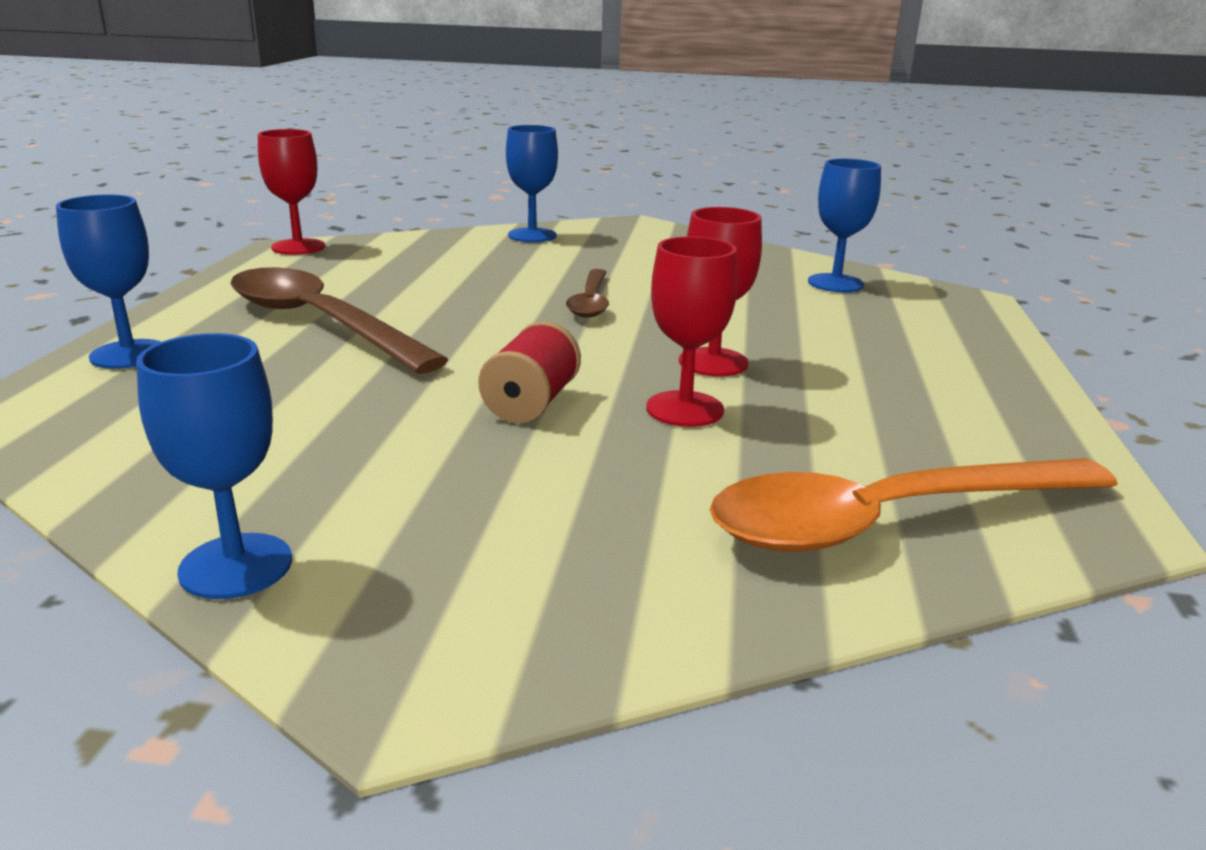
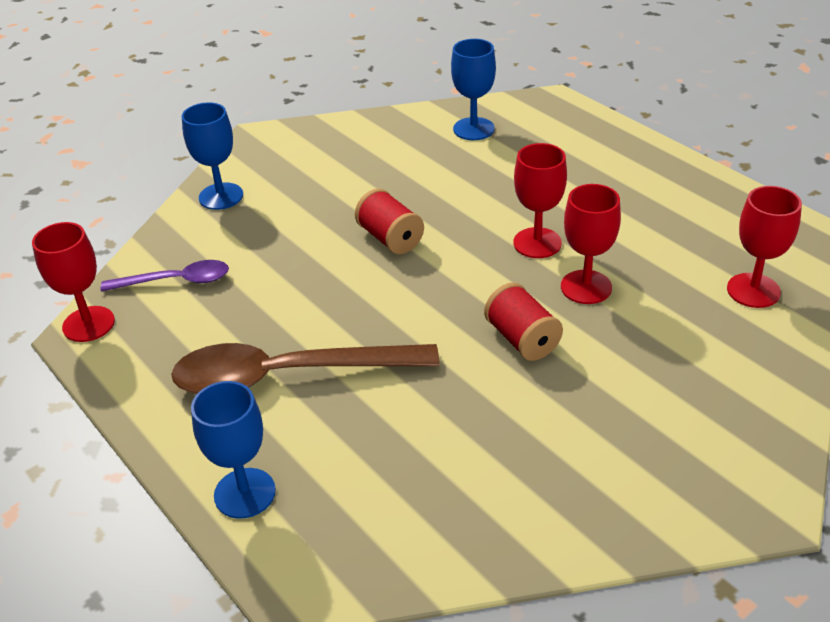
camera: 45 degrees left, 15 degrees up
(236, 566) = (615, 529): blue goblet -> none
(394, 254) = (176, 281): none -> purple spoon
(590, 302) = (390, 238): brown spoon -> red spool
(888, 520) = (753, 290): orange spoon -> red goblet

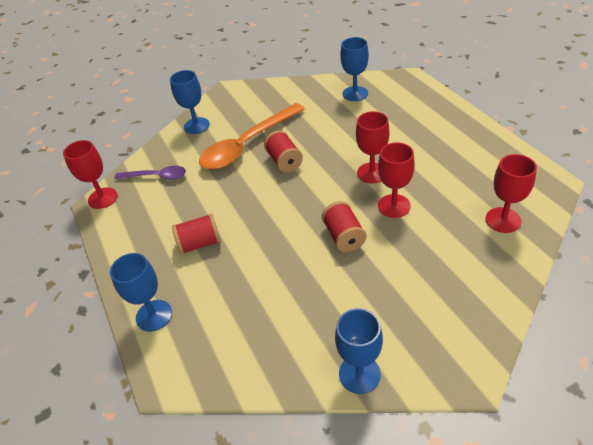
camera: 15 degrees right, 5 degrees up
(288, 376) = (200, 243): brown spoon -> red spool
(319, 219) = (247, 145): none -> orange spoon
(607, 529) = (359, 374): none -> blue goblet

